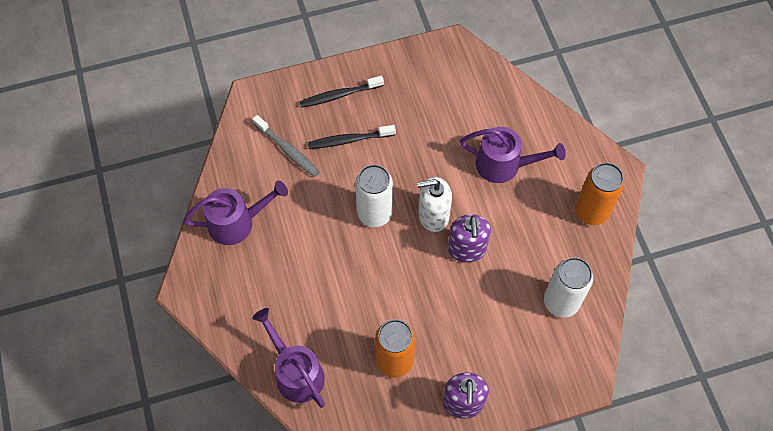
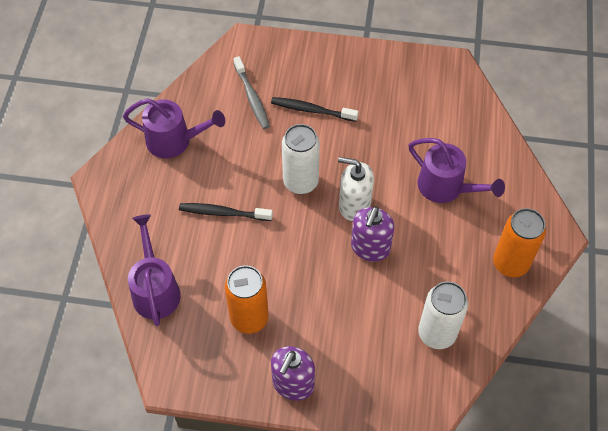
camera: 25 degrees right, 5 degrees down
(339, 95) = (323, 69): black toothbrush -> black toothbrush (223, 213)

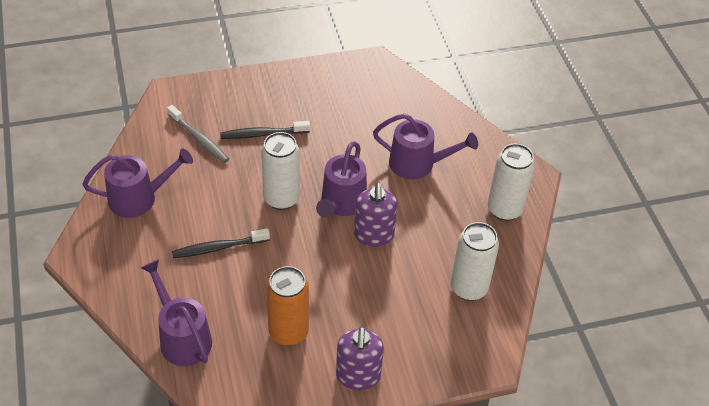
camera: 25 degrees left, 10 degrees down
(354, 205) = (341, 204): white soap dispenser -> purple watering can
(510, 263) = (504, 209): orange can -> white can

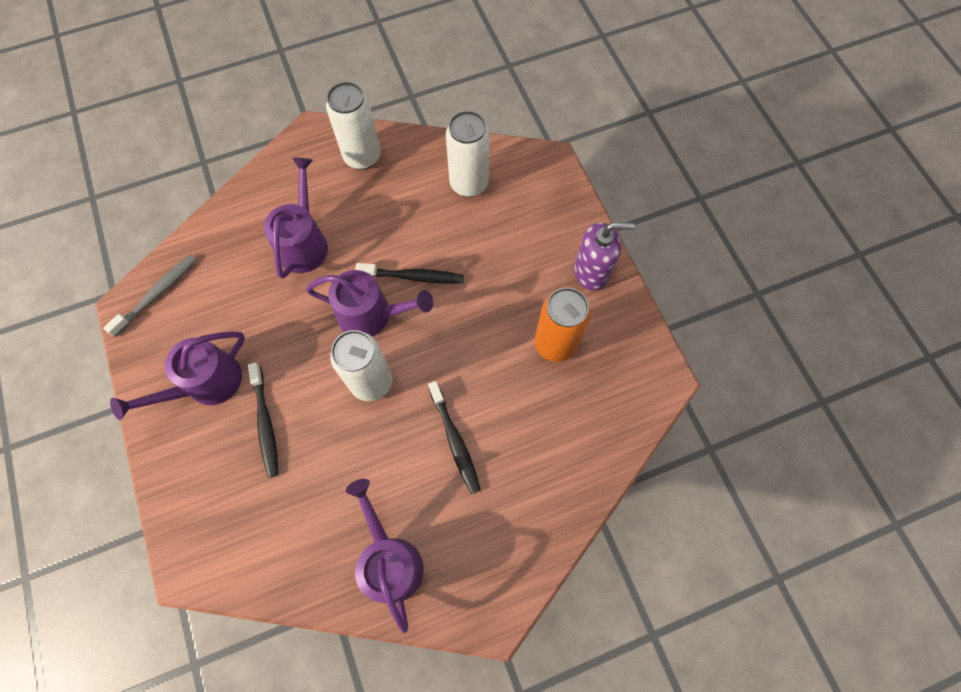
camera: 95 degrees left, 20 degrees up
(182, 337) = (584, 454): purple watering can -> purple watering can (206, 384)
(199, 139) = (278, 504): grey toothbrush -> grey toothbrush (157, 294)
(374, 235) = (413, 276): purple soap dispenser -> black toothbrush

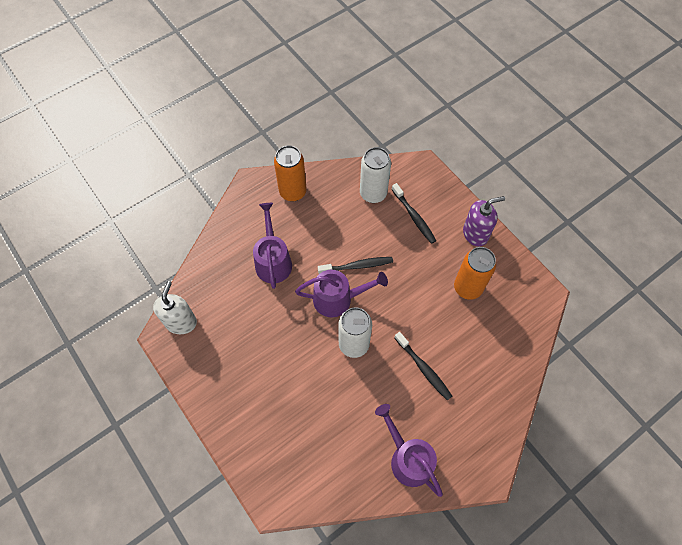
camera: 15 degrees left, 5 degrees down
(157, 294) = (181, 322): grey toothbrush -> white soap dispenser
(206, 384) = (239, 375): purple watering can -> none
(265, 423) = (291, 391): black toothbrush -> black toothbrush (414, 217)
(362, 157) = (293, 192): white can -> orange can

